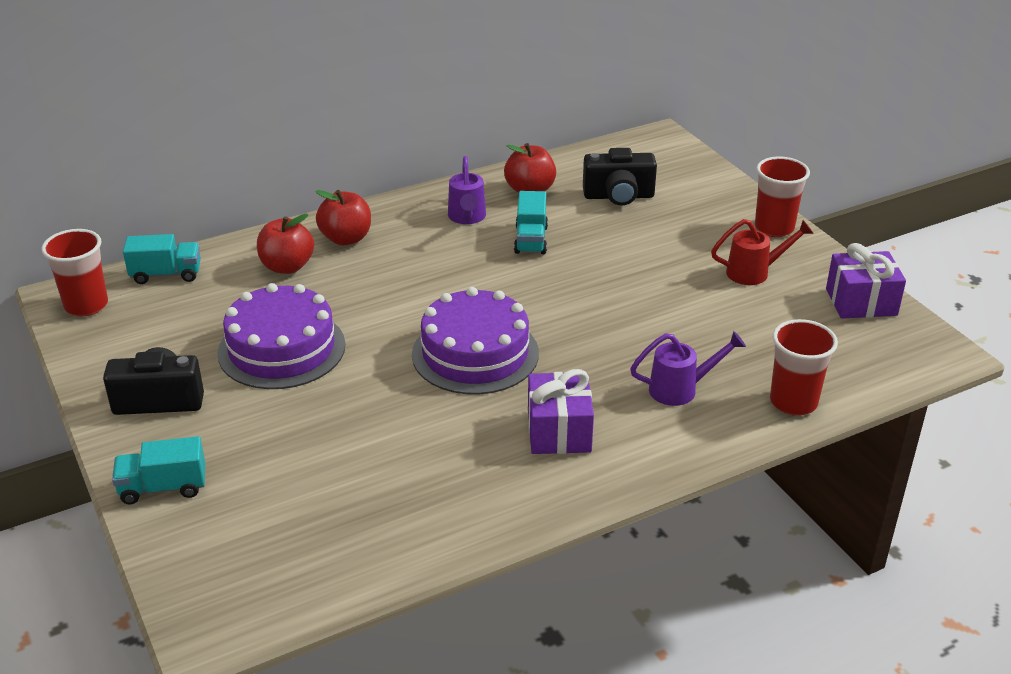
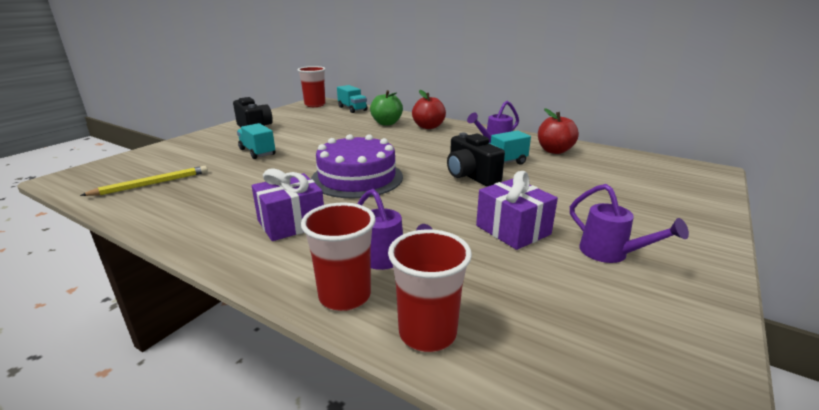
camera: 60 degrees right, 10 degrees down
(163, 487) = (186, 144): turquoise truck -> turquoise truck (257, 152)
(282, 349) = (315, 138): purple cake -> none
(287, 266) = (386, 123): red apple -> green apple
(327, 535) = (151, 184): none -> yellow pencil
(618, 196) = (603, 175): black camera -> black camera (471, 176)
(755, 272) = (611, 254): red watering can -> purple watering can
(774, 228) = (698, 246): red cup -> red cup (344, 296)
(861, 302) = (677, 339): purple gift -> purple gift (513, 230)

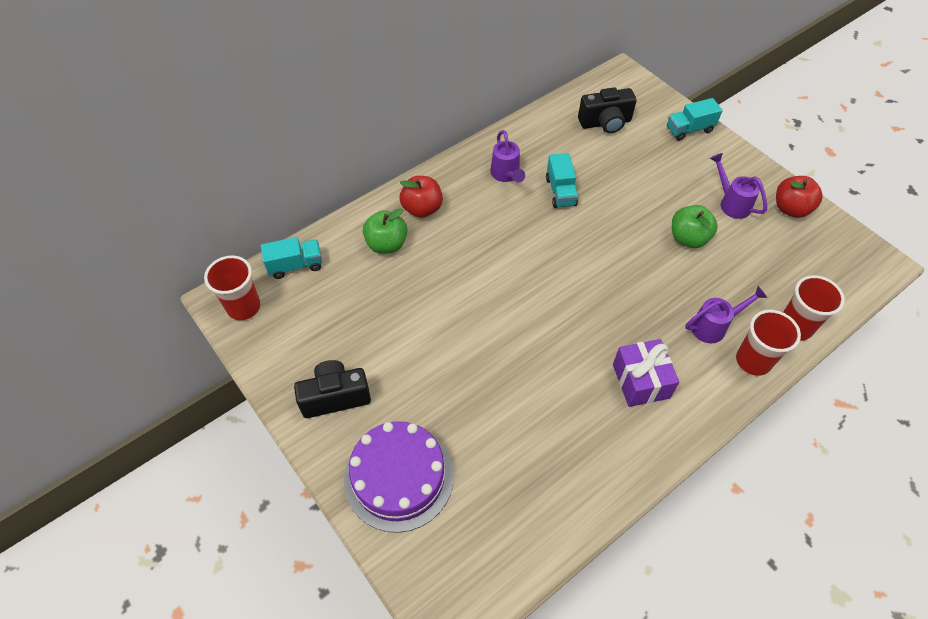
camera: 70 degrees left, 30 degrees up
(151, 184) = (506, 512): yellow pencil -> none
(257, 152) = (439, 398): turquoise truck -> turquoise truck (689, 129)
(357, 178) = (556, 313): purple cake -> purple cake (399, 477)
(471, 176) = (582, 225): black camera -> black camera (605, 123)
(513, 230) = (688, 238): purple gift -> green apple
(554, 151) = (544, 140): red apple -> red apple (790, 209)
(611, 254) = (731, 203): purple watering can -> purple watering can turned 105 degrees counterclockwise

